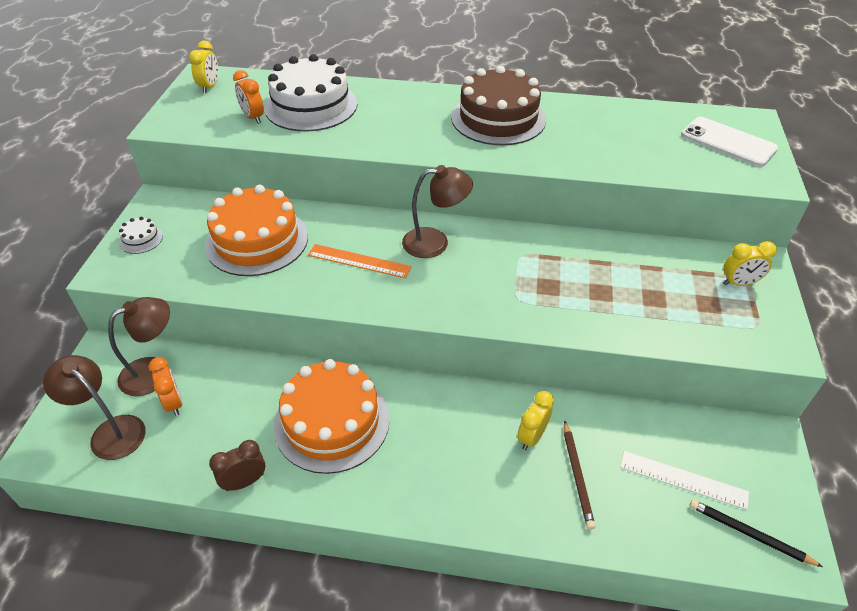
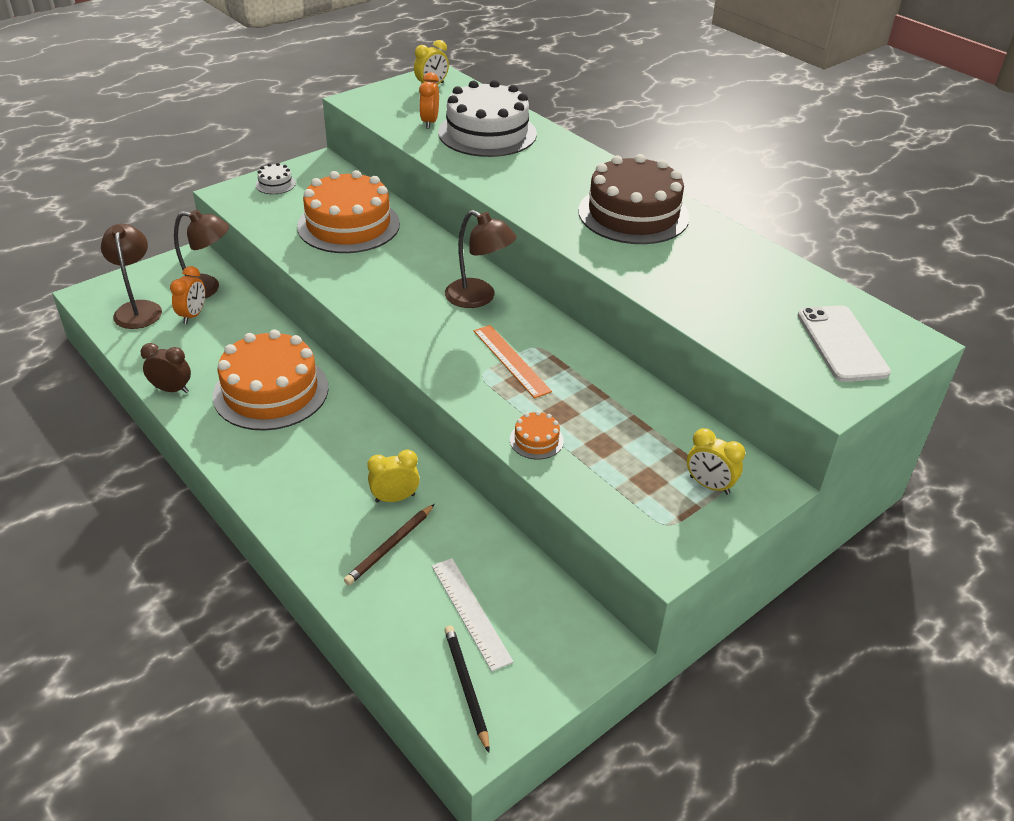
camera: 40 degrees right, 5 degrees down
(359, 261) = (400, 278): orange ruler -> orange ruler (511, 360)
(616, 323) = (536, 440): none -> orange cake

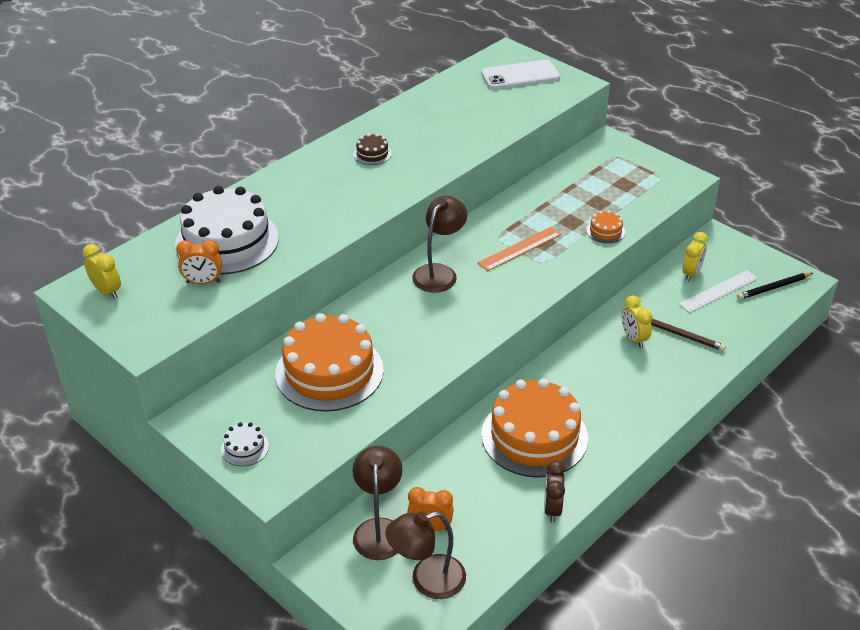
camera: 95 degrees left, 0 degrees up
(633, 214) = (372, 154): brown cake -> brown cake, size x0.41
(709, 485) = (618, 162): yellow clock -> yellow clock (691, 273)

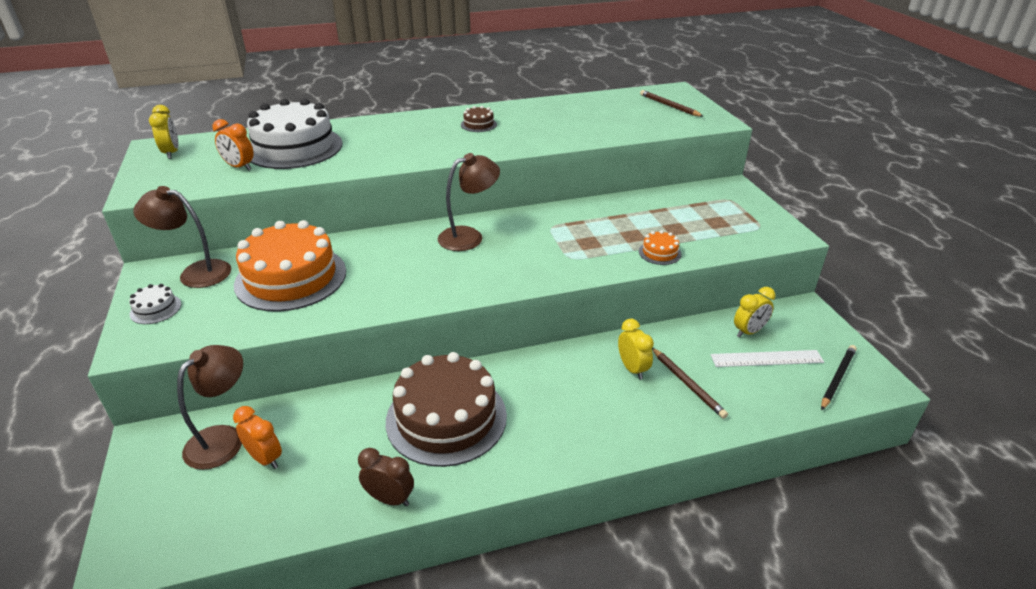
camera: 30 degrees right, 5 degrees down
(427, 580) = (204, 509): brown lamp -> brown lamp (196, 273)
(520, 75) = (669, 106): white phone -> brown pencil
(520, 248) = (561, 241): orange ruler -> none
(534, 436) = (446, 418): orange cake -> brown cake
(552, 509) = (390, 499): brown clock -> brown clock turned 75 degrees clockwise
(633, 339) = (632, 369): yellow clock -> yellow clock turned 150 degrees clockwise
(773, 288) = (837, 378): black pencil -> black pencil turned 120 degrees clockwise

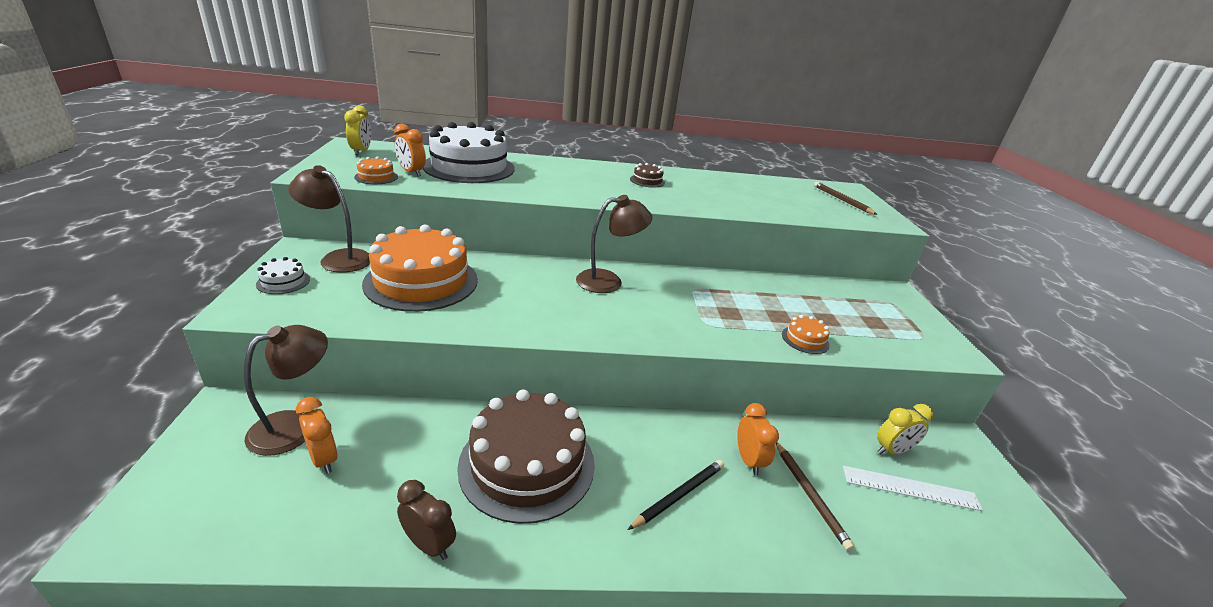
camera: 10 degrees right, 5 degrees down
(206, 180) = (376, 177): none -> orange cake
(632, 369) = (748, 460): yellow clock -> orange clock
(837, 378) = (999, 536): black pencil -> black pencil (679, 495)

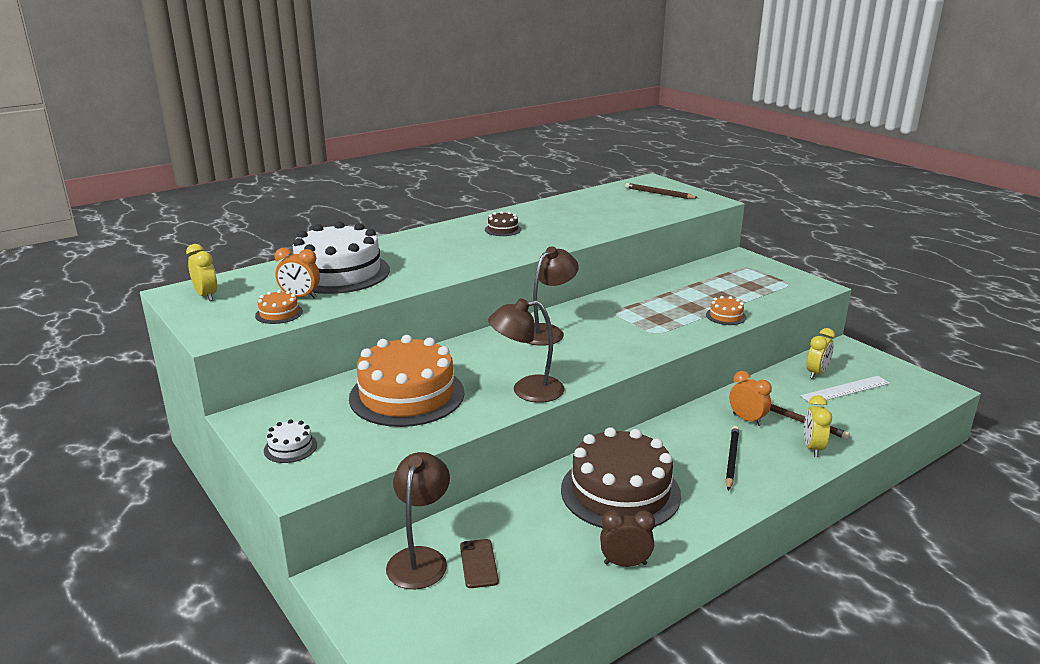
camera: 30 degrees left, 5 degrees down
(324, 459) = (478, 563): orange clock -> brown phone
(338, 258) = (299, 409): brown lamp -> brown lamp (527, 390)
(790, 537) = (813, 448): none -> yellow clock

